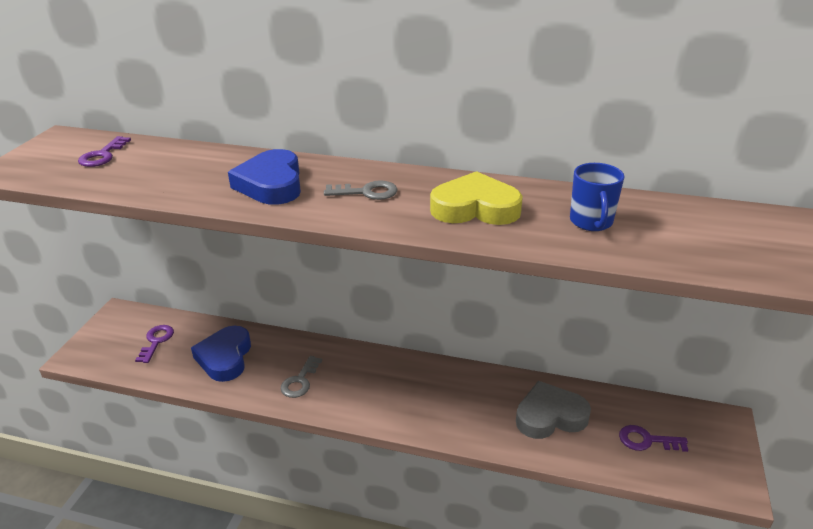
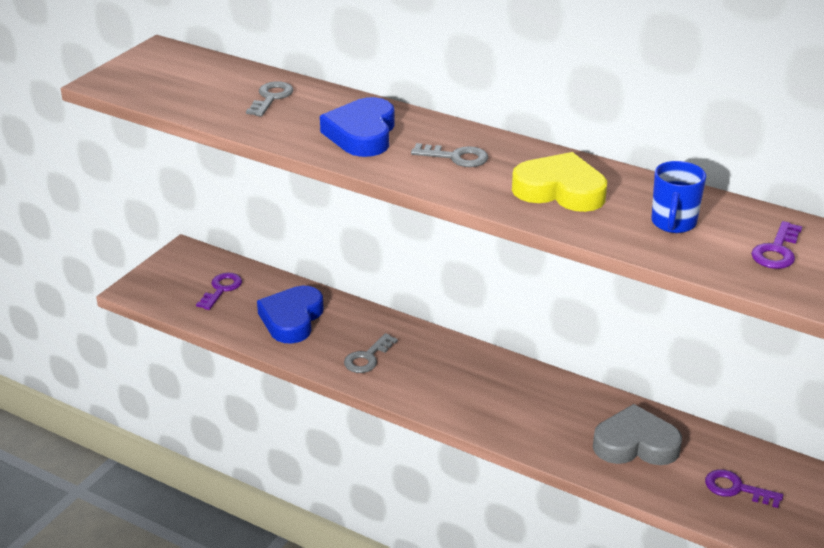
camera: 15 degrees right, 0 degrees up
(102, 155) = (200, 78): purple key -> purple key (776, 251)
(175, 164) = (271, 98): none -> grey key

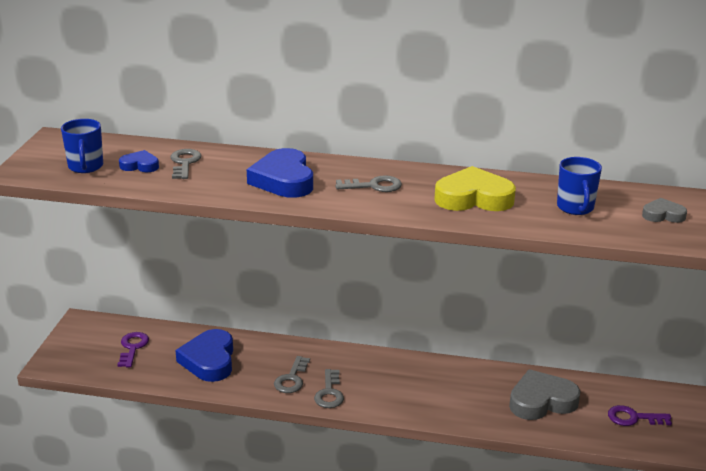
camera: 20 degrees left, 5 degrees down
(169, 86) = (85, 167): none -> blue mug
(224, 93) = (140, 165): none -> blue heart
(399, 382) = (329, 393): none -> grey key
(776, 251) = (663, 215): purple key -> grey heart

